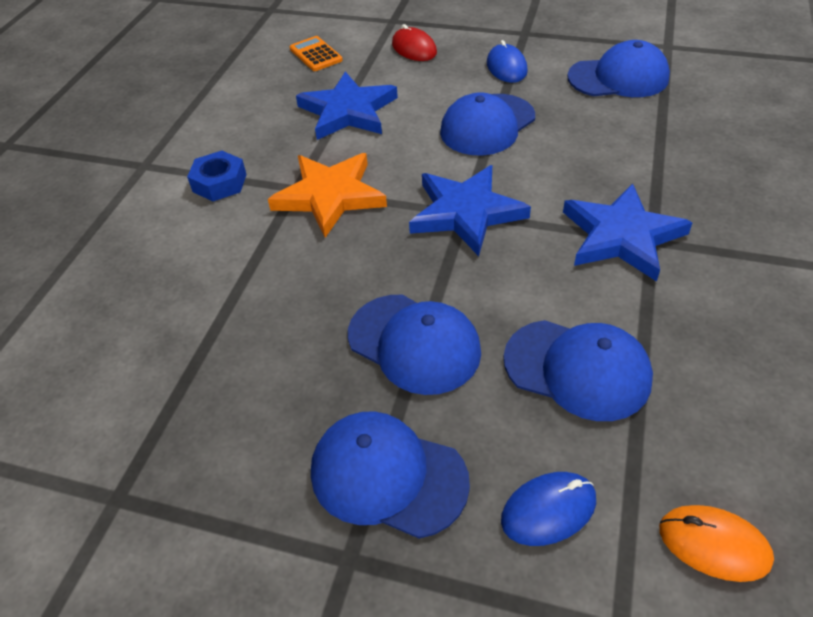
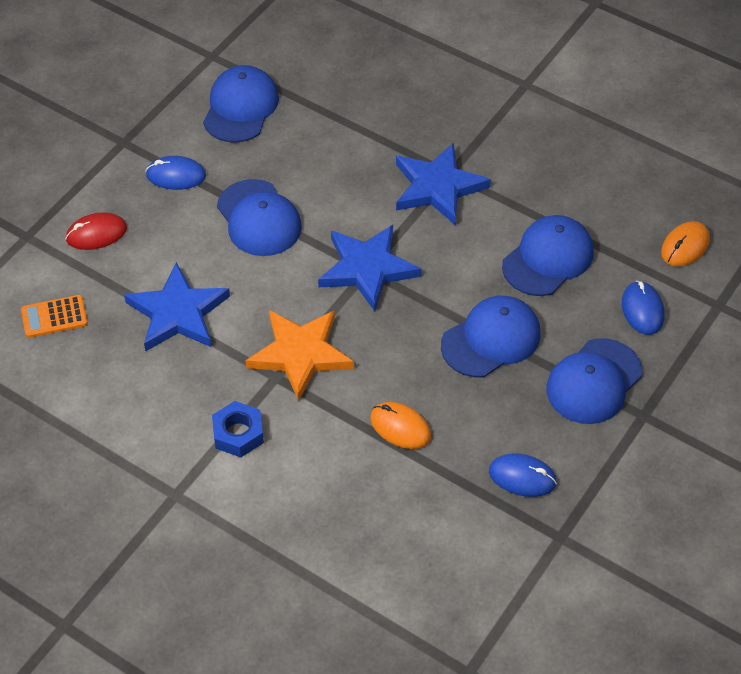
camera: 75 degrees left, 5 degrees up
(207, 430) = (522, 477): none -> blue mouse
(256, 295) = (400, 427): none -> orange mouse

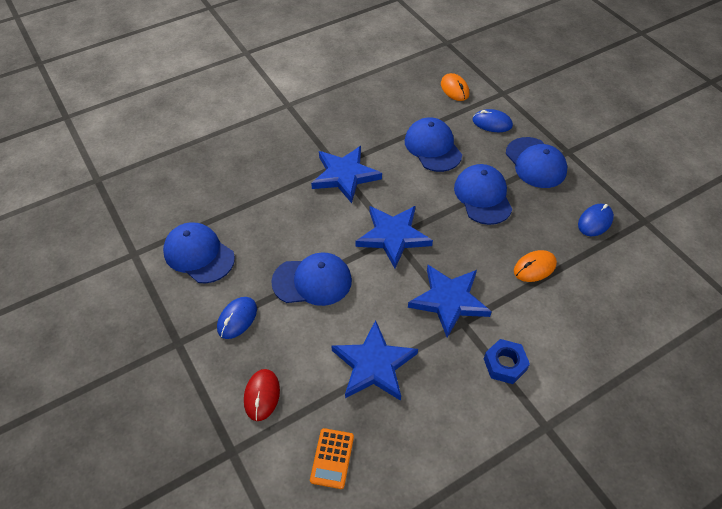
camera: 65 degrees left, 0 degrees up
(300, 354) = (449, 301): orange star -> blue star

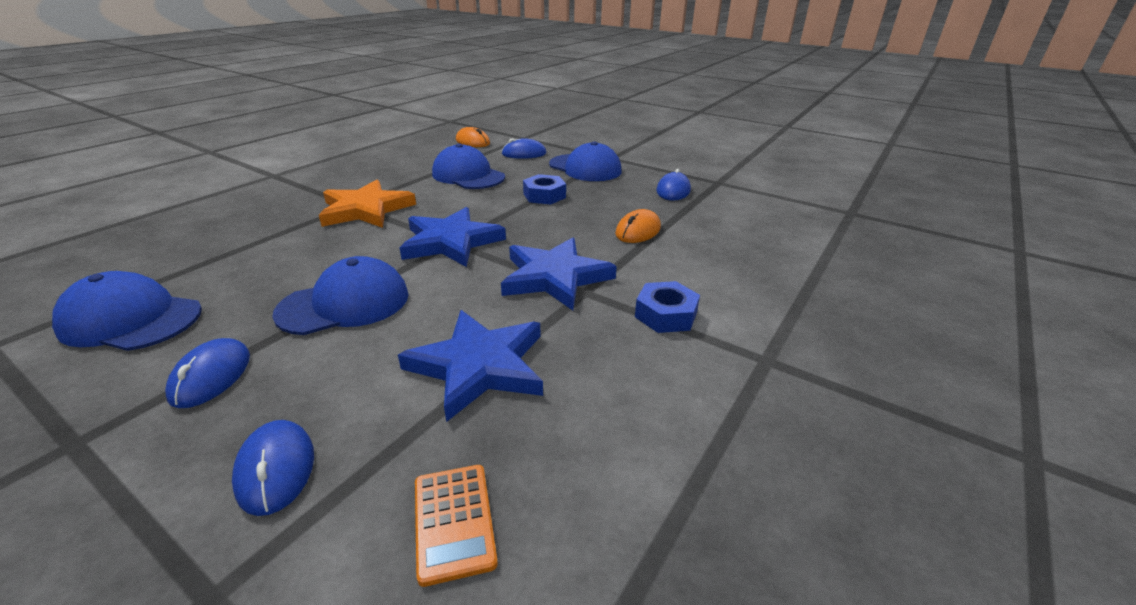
camera: 25 degrees left, 20 degrees down
(262, 395) = (276, 469): red mouse -> blue mouse
(345, 175) = (366, 209): blue star -> orange star
(483, 196) = (544, 196): blue cap -> blue nut

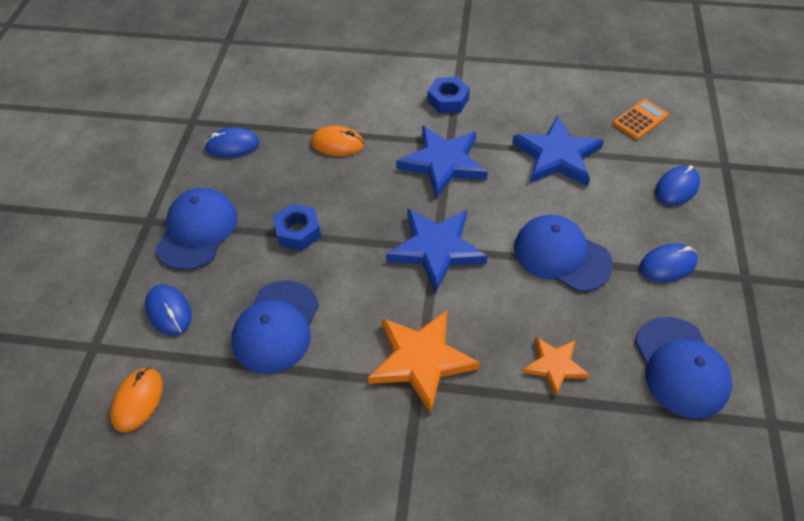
camera: 115 degrees left, 20 degrees up
(264, 256) = (554, 366): none -> orange star

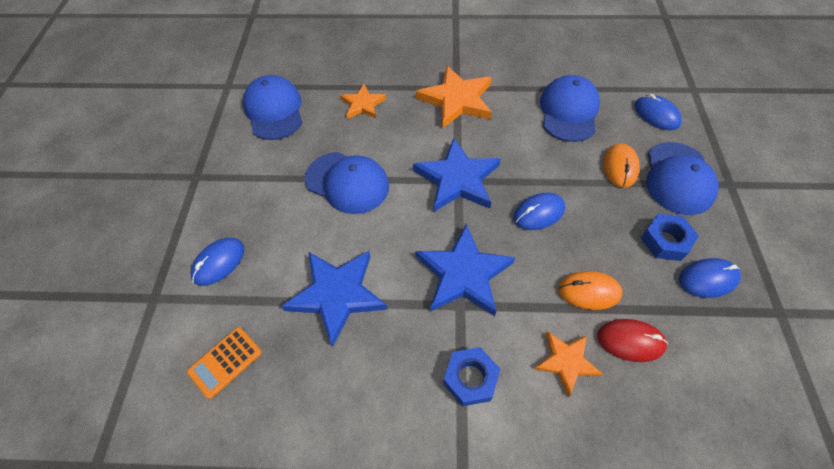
camera: 175 degrees right, 5 degrees up
(137, 400) = (638, 64): orange mouse -> orange mouse (620, 167)
(298, 231) = (586, 185): blue nut -> blue nut (665, 241)
(319, 112) = (630, 341): none -> red mouse
(374, 104) = (566, 362): none -> orange star
(667, 265) = (257, 182): blue mouse -> blue mouse (538, 213)

